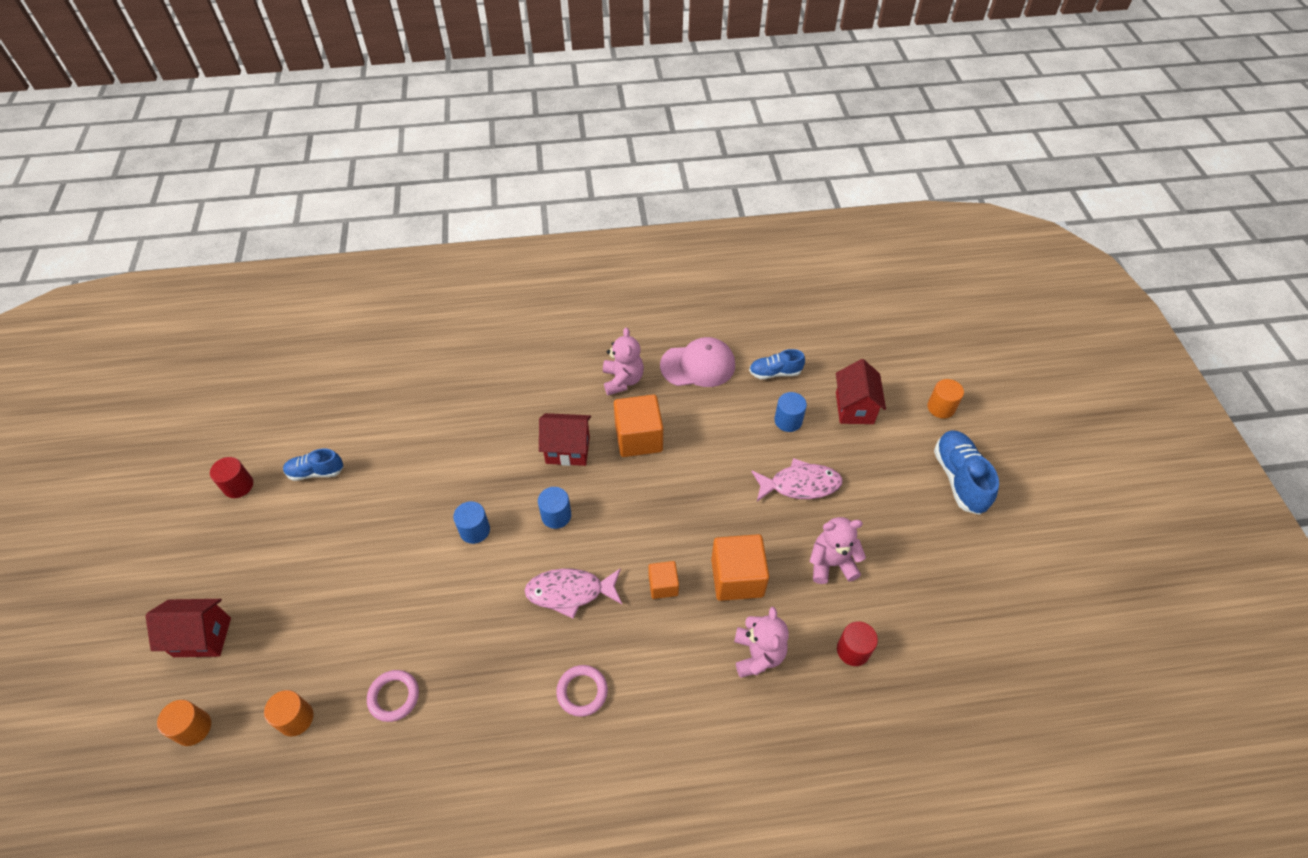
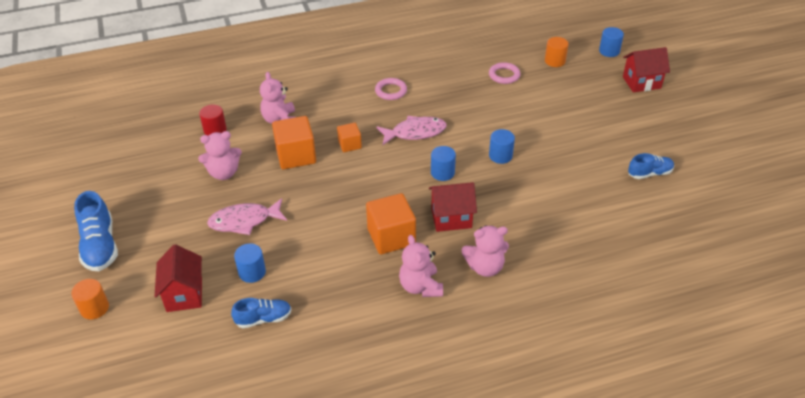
camera: 170 degrees right, 10 degrees down
(193, 728) = (609, 51): orange cylinder -> blue cylinder
(238, 486) = (700, 157): red cylinder -> none
(554, 389) = (485, 267): none -> pink teddy bear
(698, 365) = (346, 314): pink cap -> none

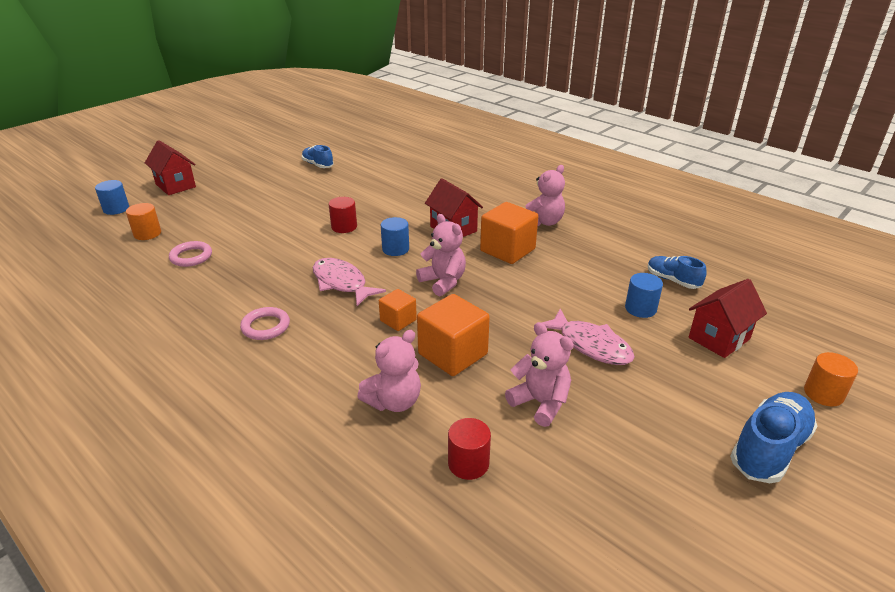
camera: 120 degrees left, 10 degrees down
(485, 267) = (491, 202): pink teddy bear -> pink teddy bear (443, 282)
(500, 156) = (344, 227): blue cylinder -> red cylinder

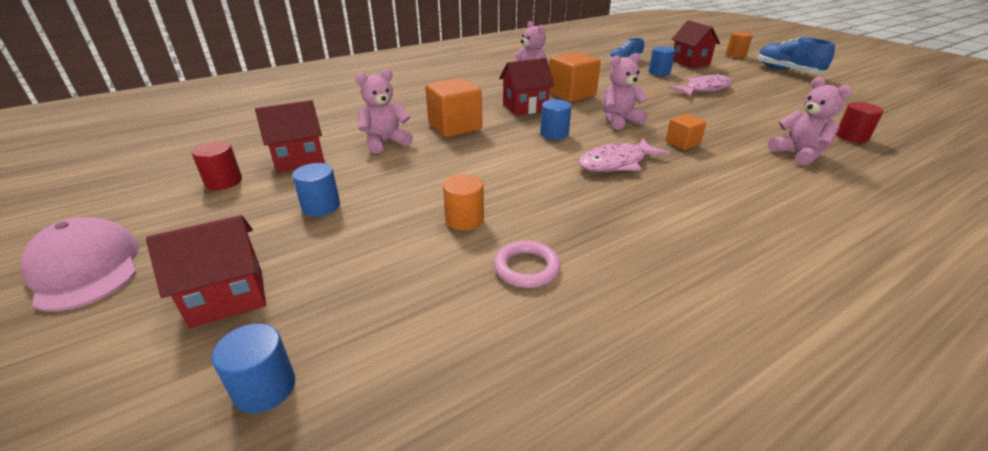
camera: 75 degrees left, 0 degrees up
(147, 234) = (420, 324): orange cylinder -> orange cylinder (464, 219)
(201, 151) = (86, 268): none -> pink cap
(259, 185) = (321, 206): none -> blue cylinder
(265, 326) = (703, 208): pink ring -> none
(318, 165) = (299, 160): blue shoe -> red house
(344, 227) = (493, 154): red cylinder -> red cylinder (223, 181)
(453, 354) = (727, 128): orange cube -> orange cube (455, 127)
(540, 403) = (774, 110): pink teddy bear -> pink teddy bear (385, 142)

